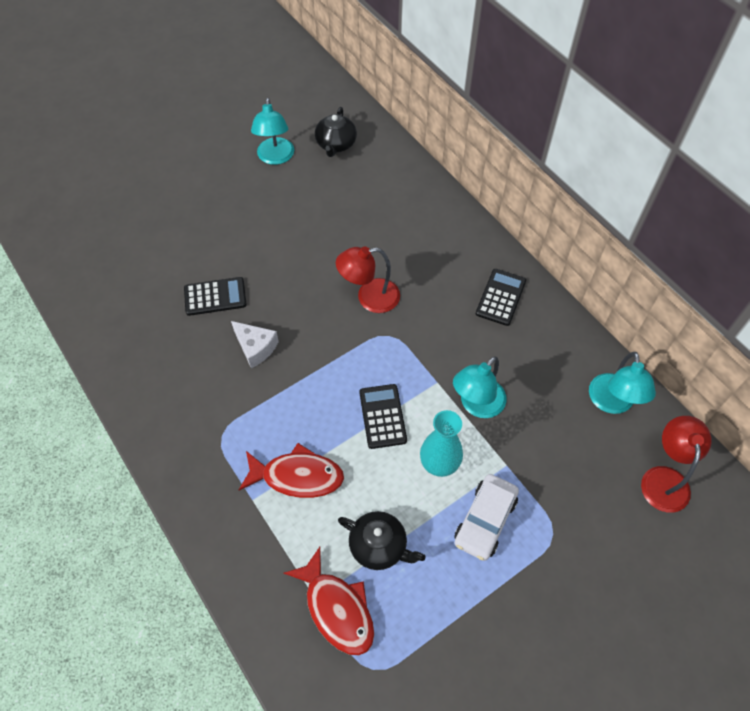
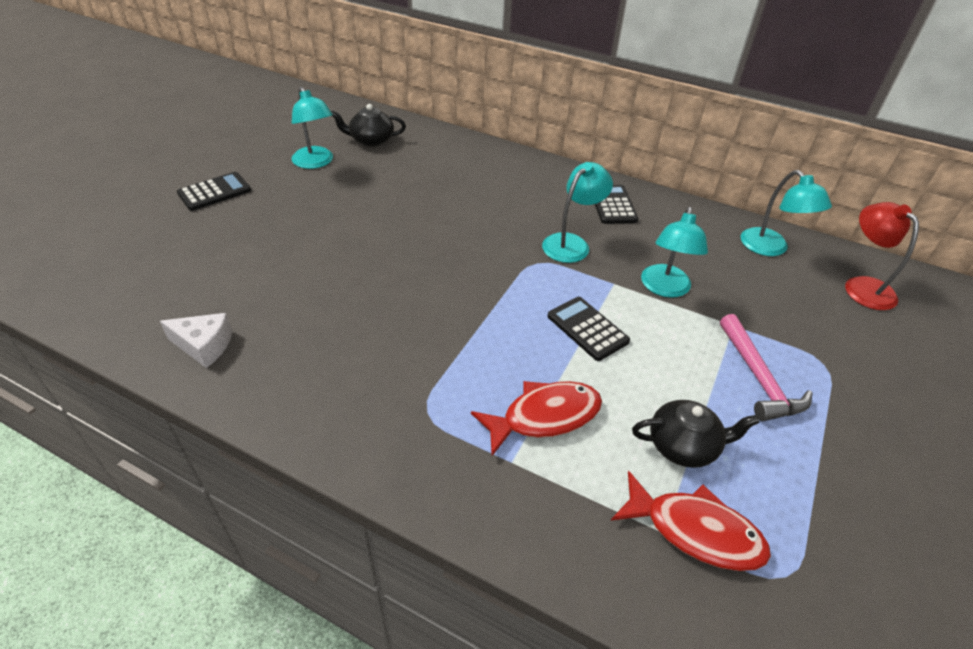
camera: 30 degrees left, 15 degrees down
(215, 296) = (327, 287): black calculator -> black calculator (214, 192)
(255, 347) = (407, 316): white cheese -> white cheese (204, 346)
(336, 144) = (371, 140): black teapot -> black teapot turned 105 degrees clockwise
(369, 298) = (494, 240): red lamp -> none
(432, 326) = (571, 243): none -> turquoise lamp
(439, 463) = (675, 347): turquoise vase -> none
(485, 520) = (758, 378): white car -> pink hammer

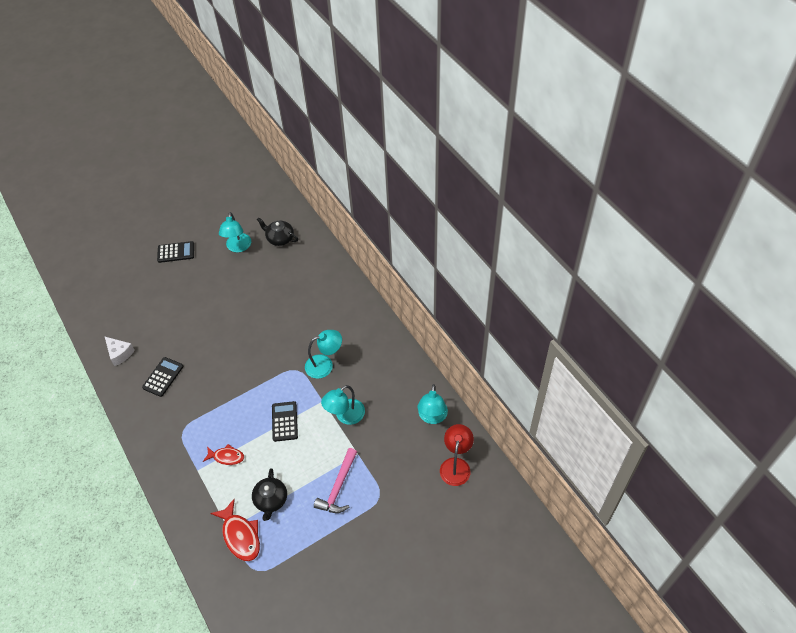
camera: 35 degrees right, 10 degrees up
(544, 416) = (226, 457): red fish -> red fish, size x0.64
(612, 205) = (373, 346): black calculator -> black calculator (163, 377)
(683, 446) = (271, 500): black teapot -> black teapot turned 60 degrees clockwise

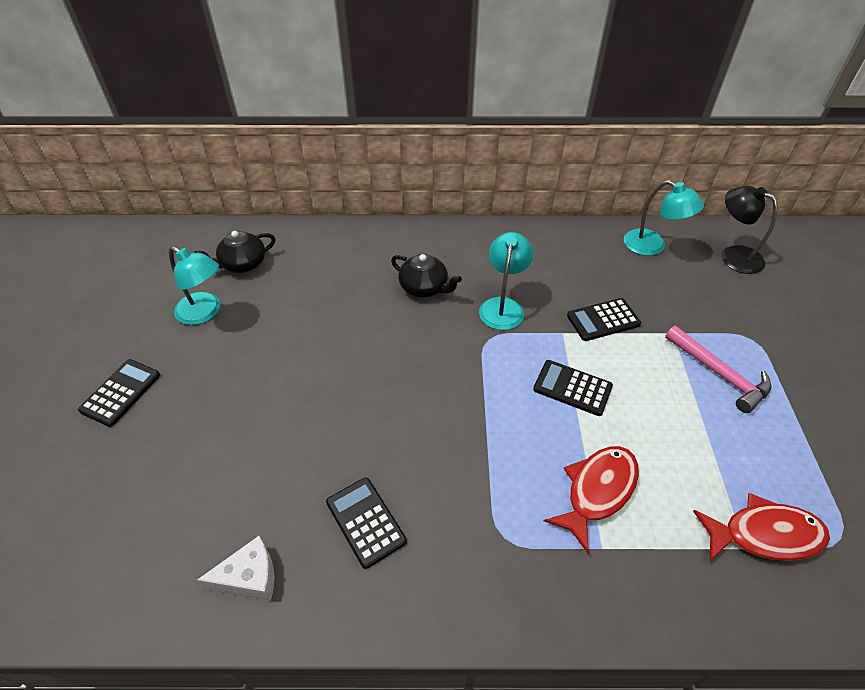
camera: 60 degrees left, 5 degrees down
(226, 457) = (597, 491): red fish -> red fish, size x1.57
(271, 500) = (710, 463): black teapot -> black teapot (424, 287)
(345, 416) = (603, 320): turquoise lamp -> black calculator
(456, 465) = (733, 255): red lamp -> black lamp

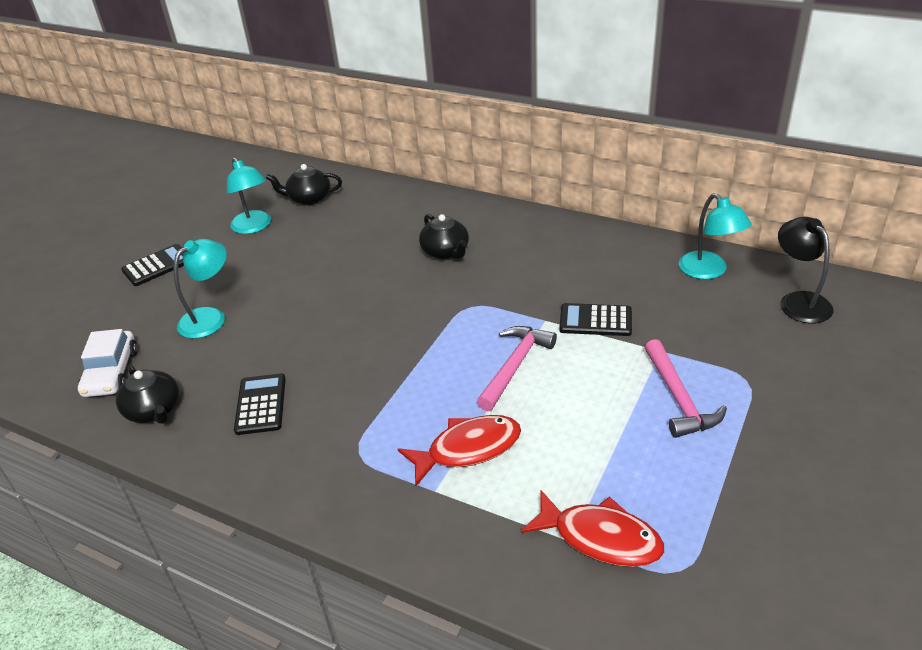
camera: 30 degrees right, 10 degrees down
(161, 549) = (111, 373): none -> white car
(249, 577) = (154, 410): white cheese -> black teapot
(503, 306) = (505, 284): turquoise lamp -> turquoise lamp (210, 317)
(572, 388) = (515, 366): black calculator -> pink hammer

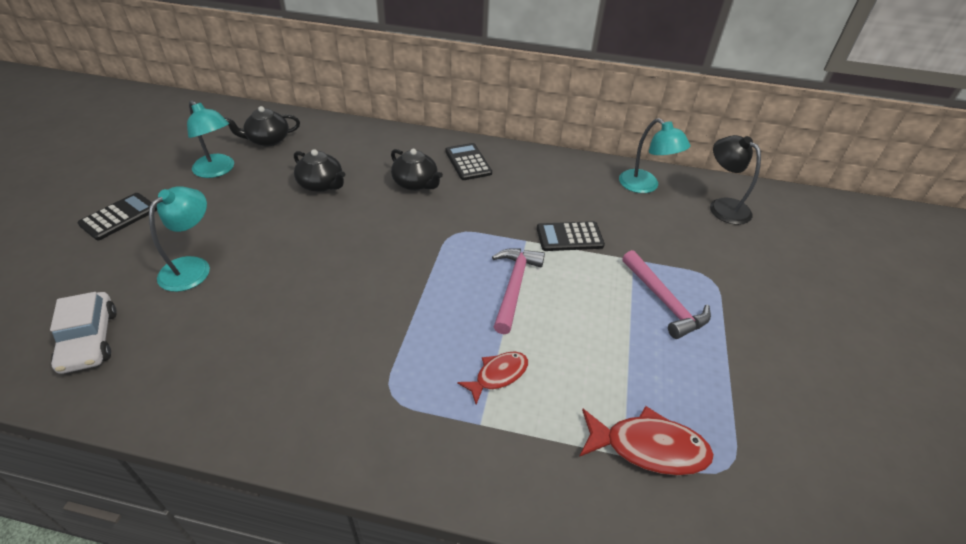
camera: 20 degrees left, 5 degrees up
(154, 410) = (151, 378): black teapot -> black teapot (321, 184)
(260, 404) = (272, 356): black calculator -> black calculator (468, 162)
(468, 449) = (498, 375): red fish -> red fish, size x0.64

